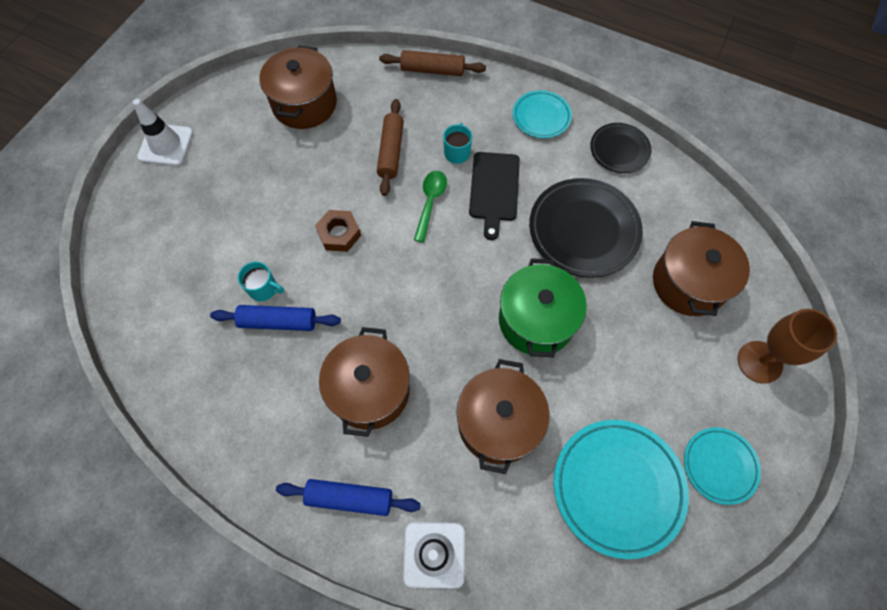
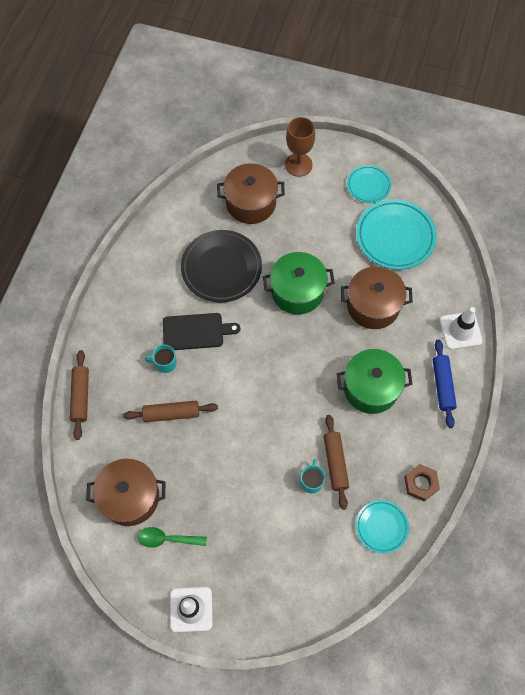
camera: 100 degrees left, 0 degrees up
(278, 322) = (335, 463): blue rolling pin -> brown rolling pin
(339, 234) = (254, 437): brown nut -> brown nut (420, 484)
(370, 390) = (370, 388): brown pot -> green pot
(430, 202) = (214, 375): green spoon -> green spoon (167, 539)
(541, 117) = (122, 306): turquoise plate -> turquoise plate (381, 527)
(619, 150) = (147, 250): black plate -> none

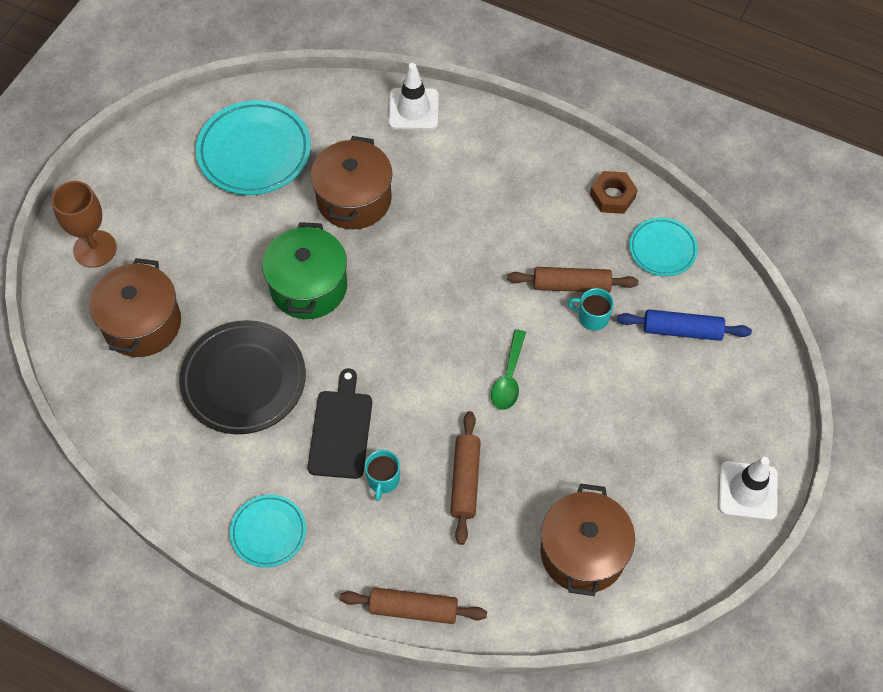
camera: 80 degrees left, 5 degrees down
(167, 539) = (649, 509): green spoon -> green spoon (509, 378)
(368, 186) = (161, 167): turquoise plate -> turquoise plate (268, 532)
(370, 388) = (474, 225): green pot -> none
(442, 385) = (486, 145): blue rolling pin -> blue rolling pin (682, 330)

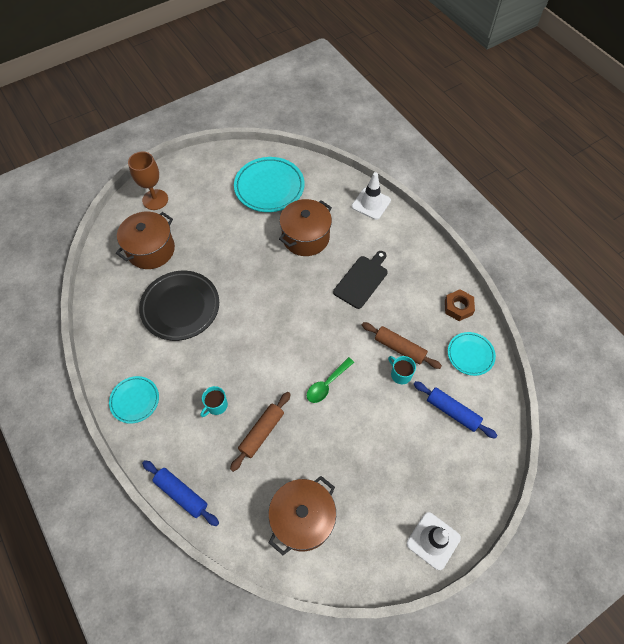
camera: 30 degrees right, 0 degrees up
(308, 286) = (249, 273): green pot -> none
(340, 430) = (212, 363): black cutting board -> black cutting board (362, 280)
(413, 609) = (181, 494): brown rolling pin -> blue rolling pin

